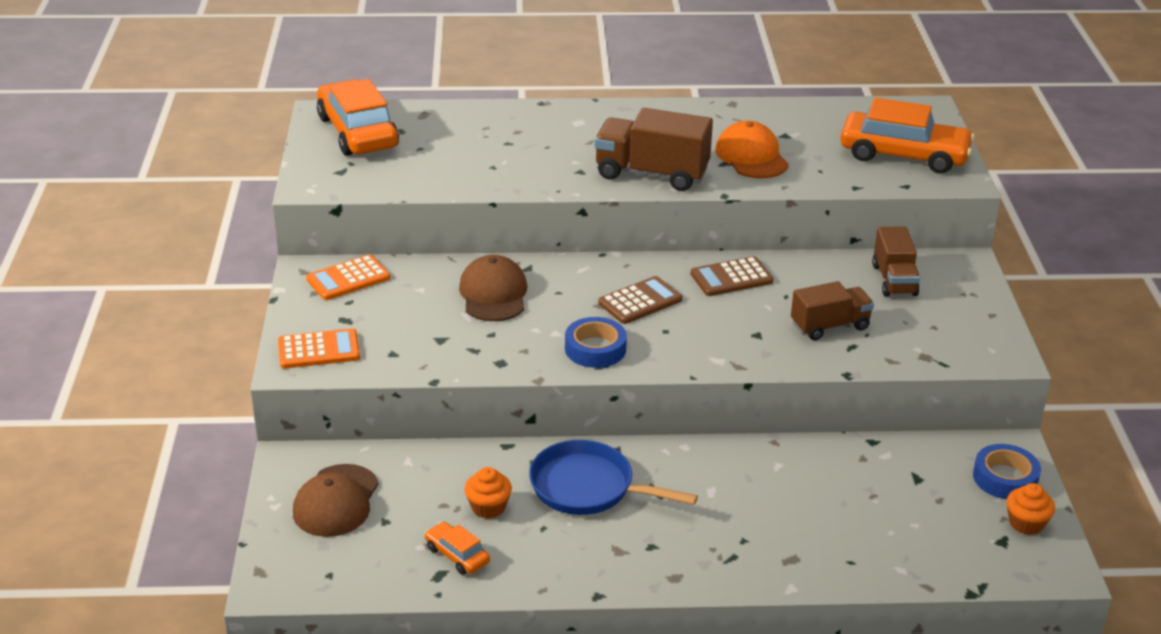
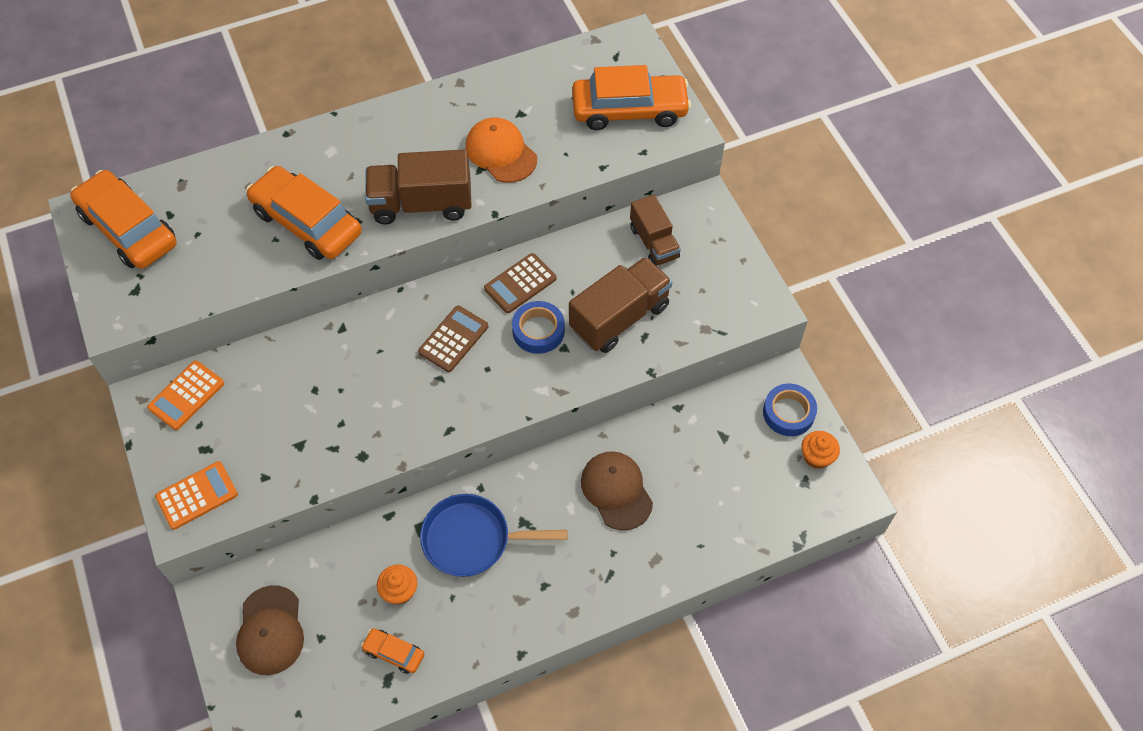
camera: 20 degrees left, 25 degrees up
(493, 294) = (324, 372): brown cap -> brown cap (616, 491)
(530, 162) = (307, 222): none -> orange car
(595, 349) = (436, 411): blue tape -> blue tape (538, 331)
(830, 326) = (619, 317): brown truck -> brown truck, size x1.54

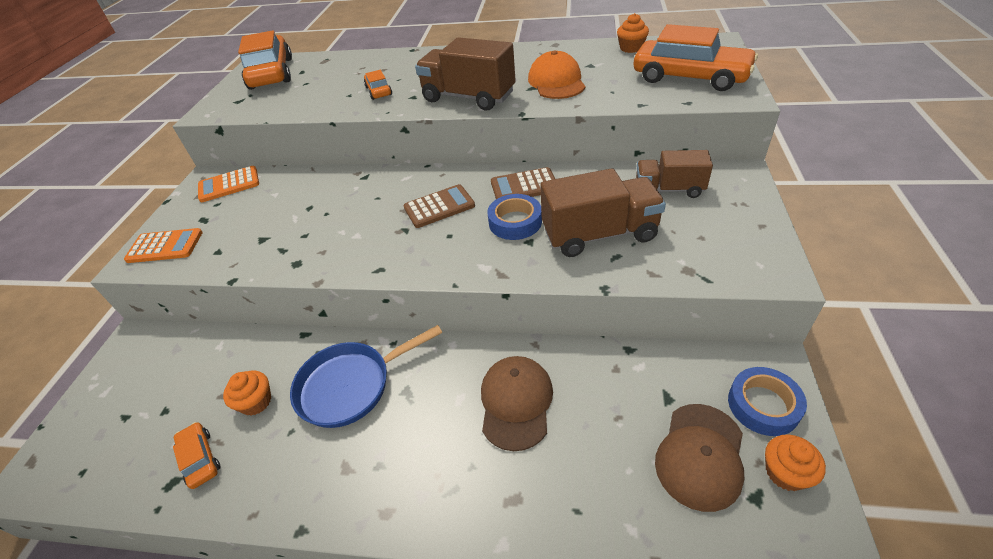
camera: 35 degrees right, 15 degrees down
(270, 630) = (140, 385): brown cap -> brown cap (700, 455)
(307, 222) = (379, 91): orange car -> orange car, size x0.46
(472, 539) = (350, 385): blue pan -> blue pan turned 60 degrees counterclockwise
(548, 71) = (631, 48): none -> orange cupcake
(654, 243) = (669, 189): brown truck -> brown truck turned 90 degrees clockwise

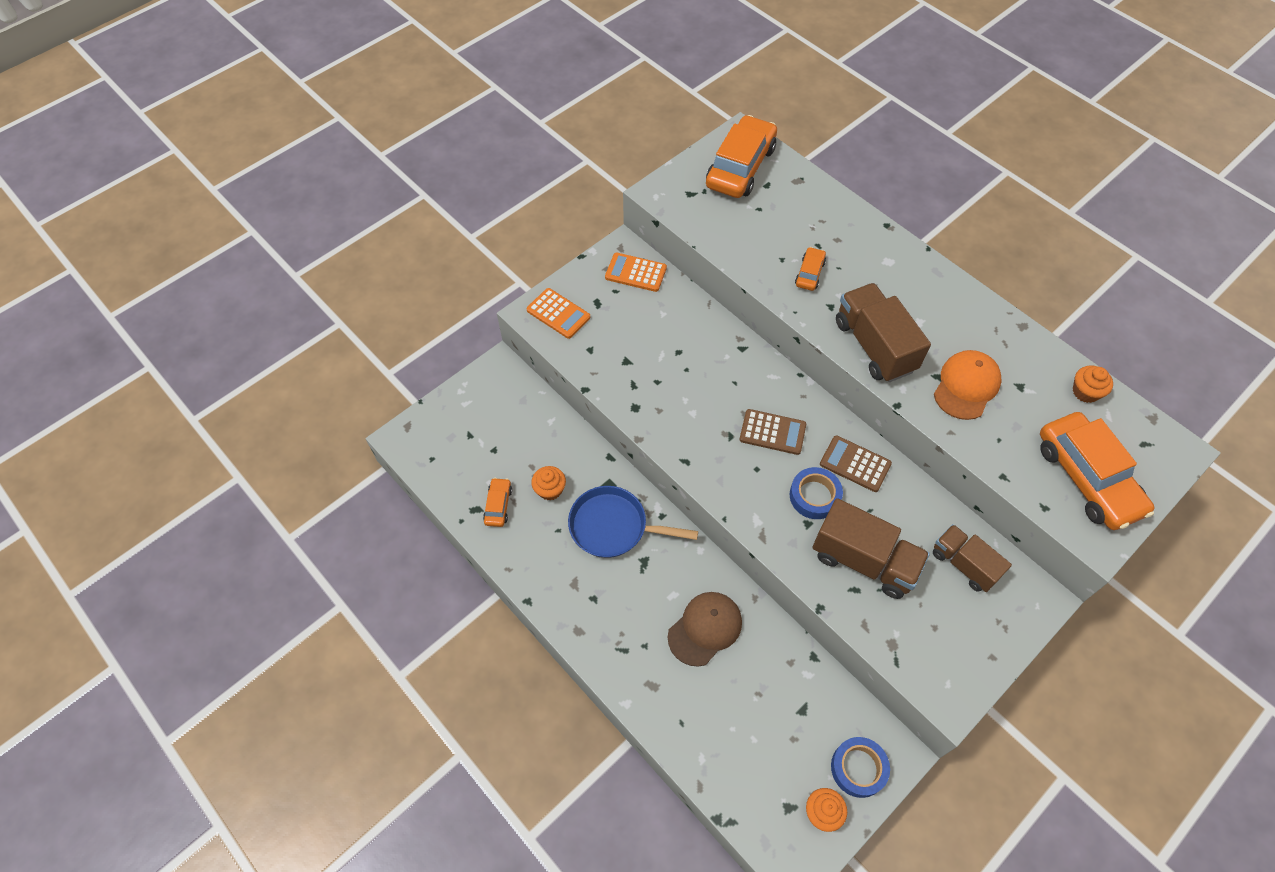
camera: 35 degrees right, 15 degrees up
(700, 455) = (783, 759): brown cap -> none

